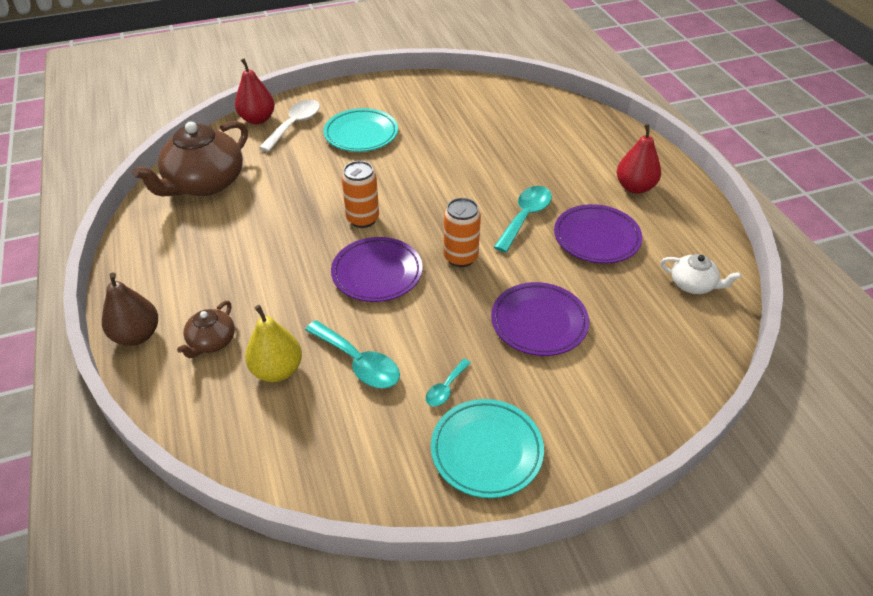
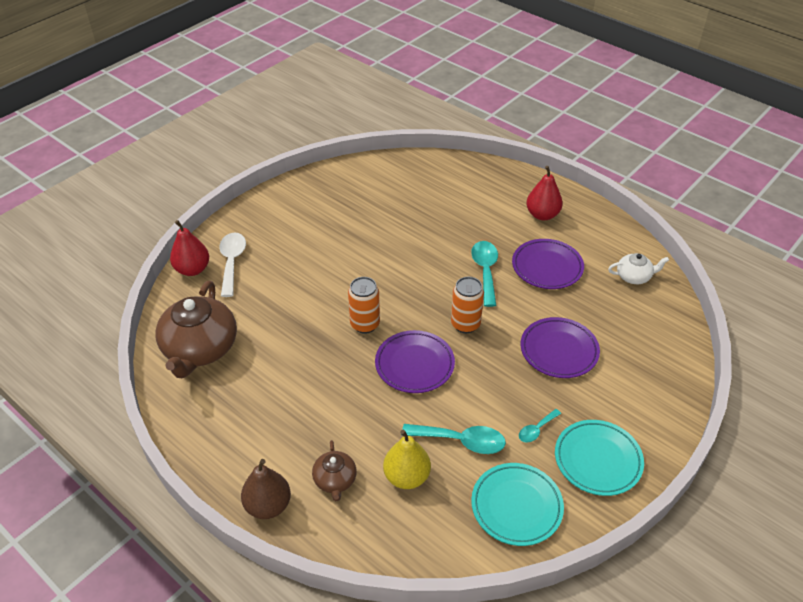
camera: 30 degrees left, 0 degrees up
(361, 134) = (298, 249): turquoise plate -> turquoise plate (516, 506)
(446, 388) = (536, 430): turquoise spoon -> turquoise spoon turned 45 degrees clockwise

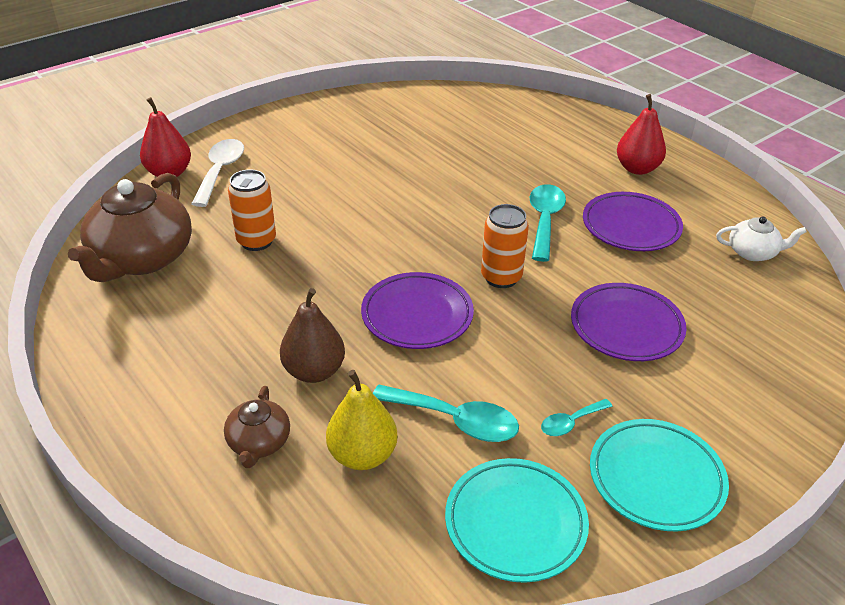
camera: 10 degrees right, 5 degrees down
(268, 505) = (153, 460): brown pear -> brown pear (314, 371)
(365, 324) = (365, 260): orange can -> orange can (256, 241)

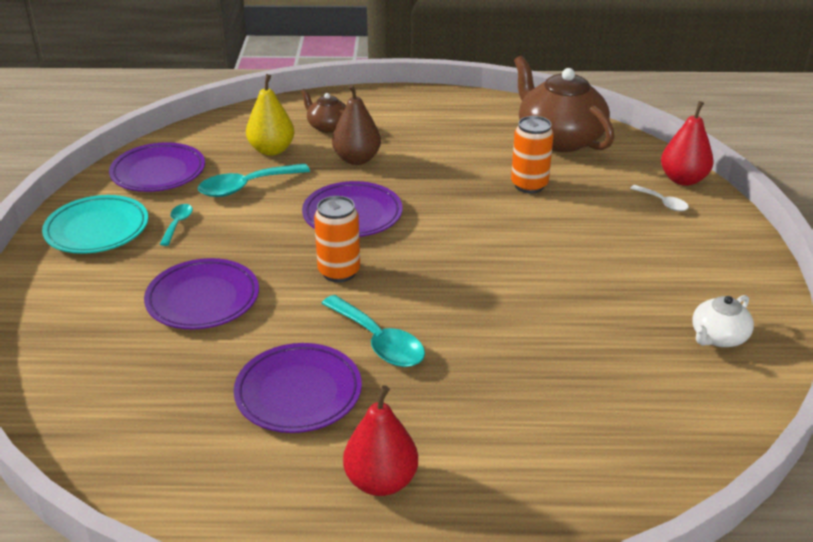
camera: 130 degrees right, 5 degrees down
(220, 171) = (663, 203): white spoon -> white spoon, size x0.55
(515, 523) = (158, 173): turquoise plate -> purple plate
(753, 252) = (151, 452): white teapot -> white teapot (718, 337)

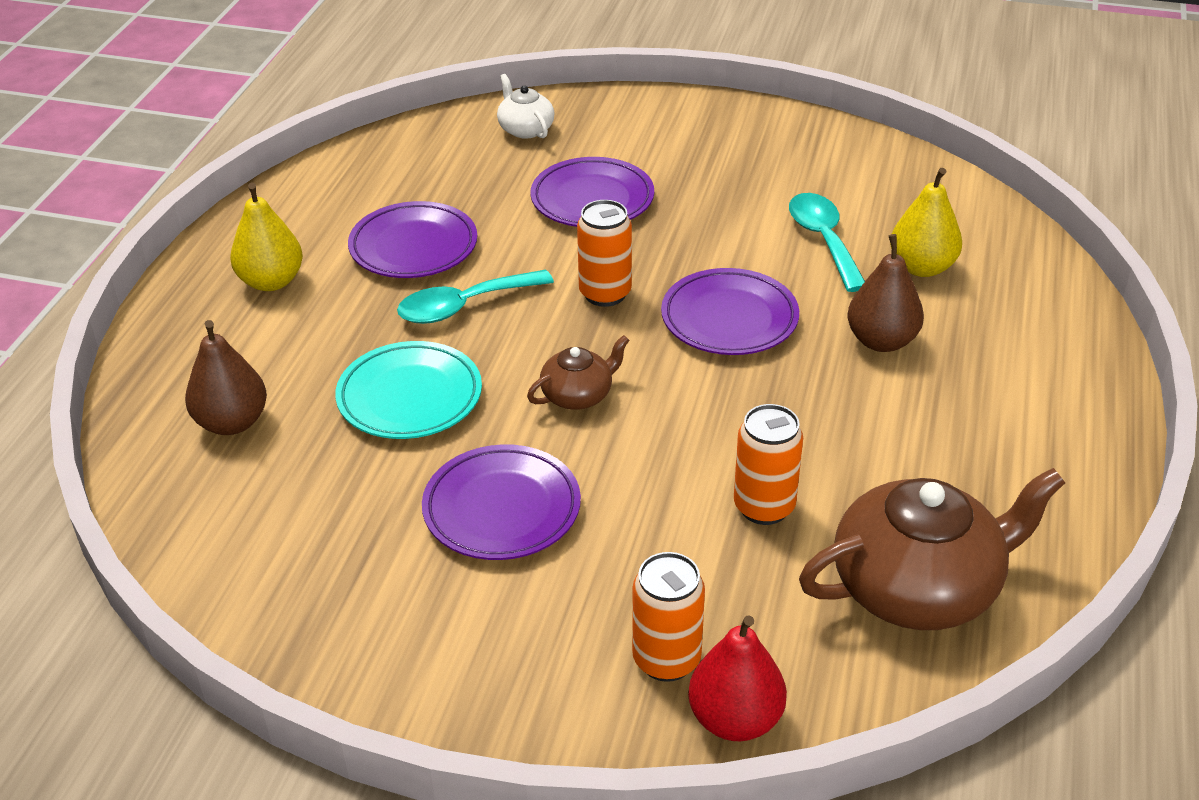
camera: 105 degrees right, 5 degrees up
(97, 230) = (752, 138): turquoise plate -> turquoise plate (410, 397)
(158, 173) = (874, 177): purple plate -> purple plate (502, 509)
(177, 224) = (748, 188): turquoise spoon -> none
(327, 126) = (991, 325): brown teapot -> brown teapot (578, 395)
(381, 481) = (271, 281): red pear -> yellow pear
(587, 441) = (232, 422): none -> brown pear
(663, 203) = (666, 659): white spoon -> orange can
(718, 337) = (322, 595): white teapot -> white teapot (525, 129)

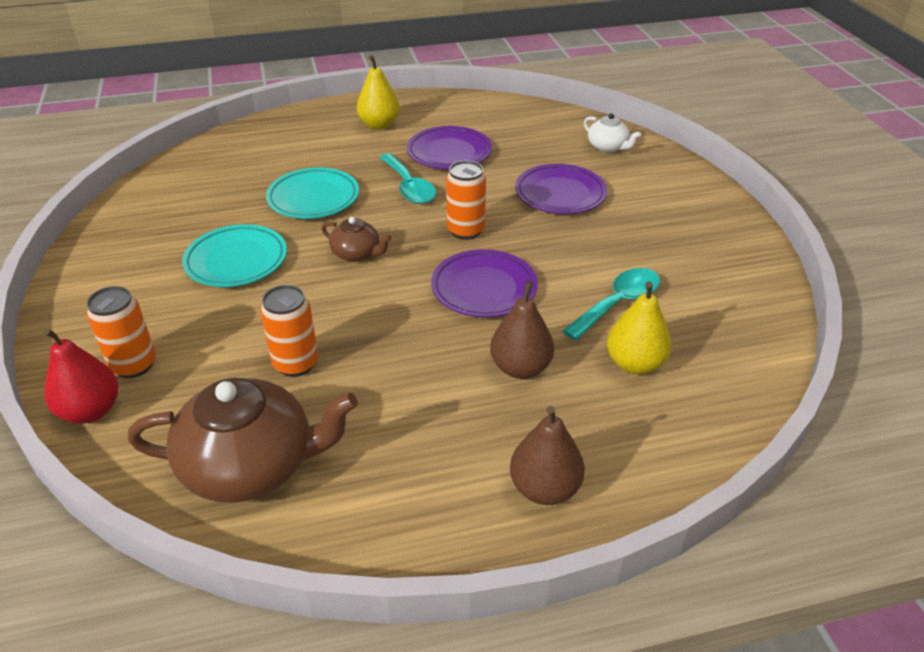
camera: 60 degrees right, 0 degrees up
(232, 422) = (257, 156): brown pear -> brown pear (544, 488)
(464, 306) = (409, 187): turquoise spoon -> turquoise spoon turned 150 degrees counterclockwise
(502, 509) = (236, 261): purple plate -> turquoise plate
(525, 129) = (608, 147): white teapot -> white teapot turned 105 degrees clockwise
(918, 587) = (251, 465): brown teapot -> brown teapot turned 45 degrees counterclockwise

